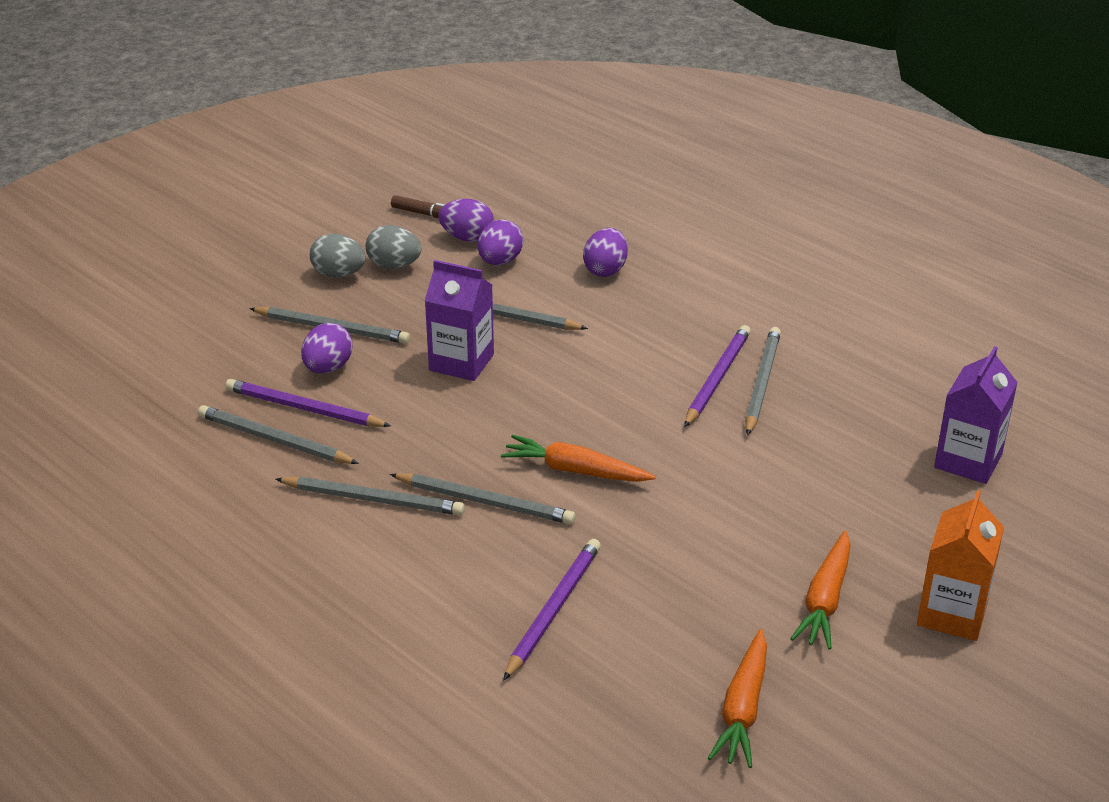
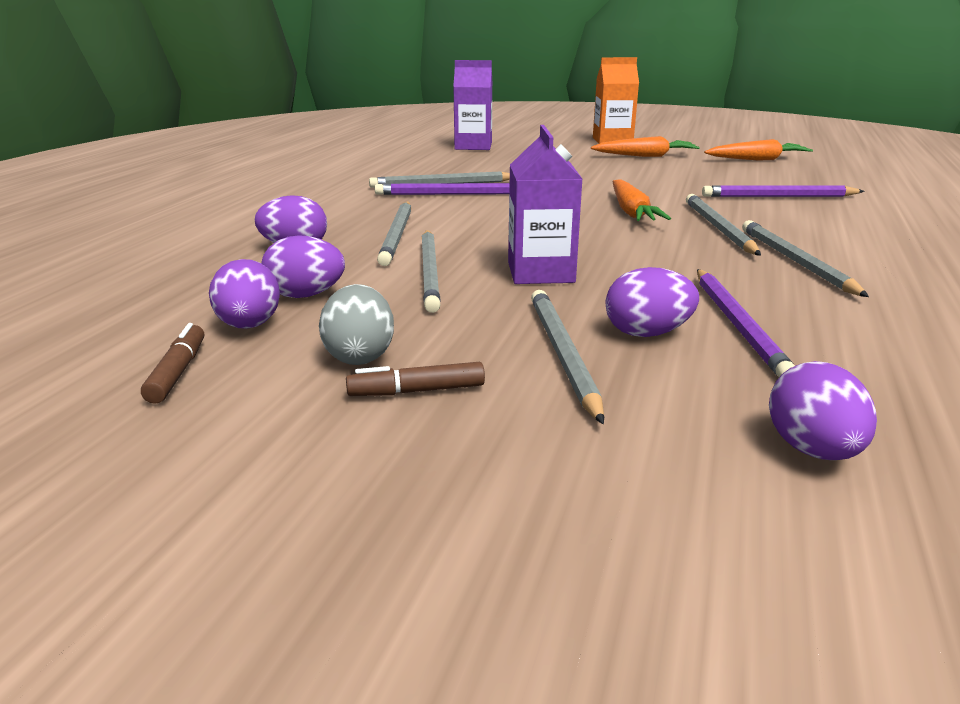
camera: 115 degrees left, 10 degrees down
(177, 364) = (812, 450): none -> purple egg
(274, 440) = (813, 324): grey pencil -> grey pencil (397, 235)
(339, 274) = (416, 391): grey egg -> brown marker

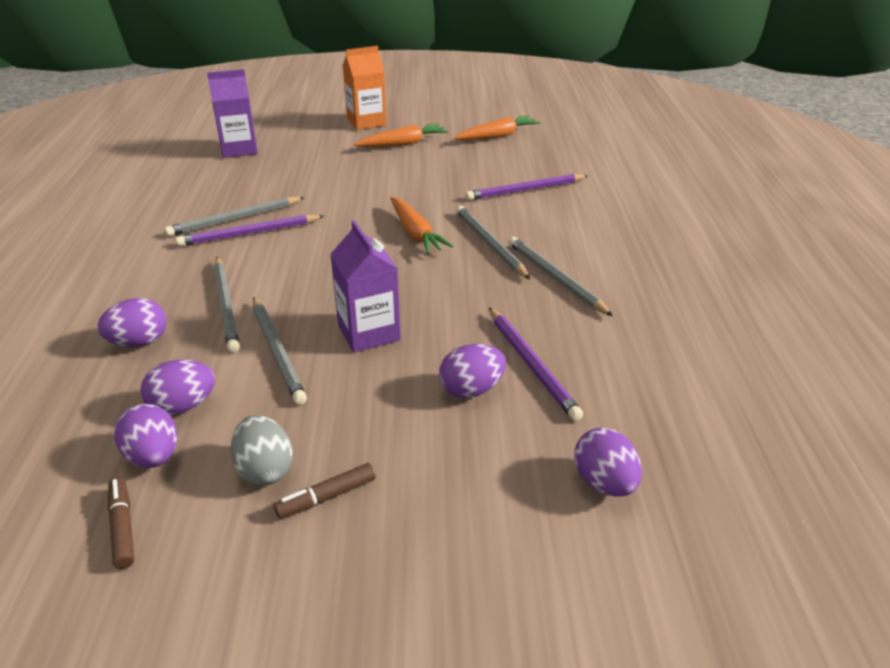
camera: 20 degrees left, 10 degrees up
(562, 354) = (418, 429): grey pencil -> none

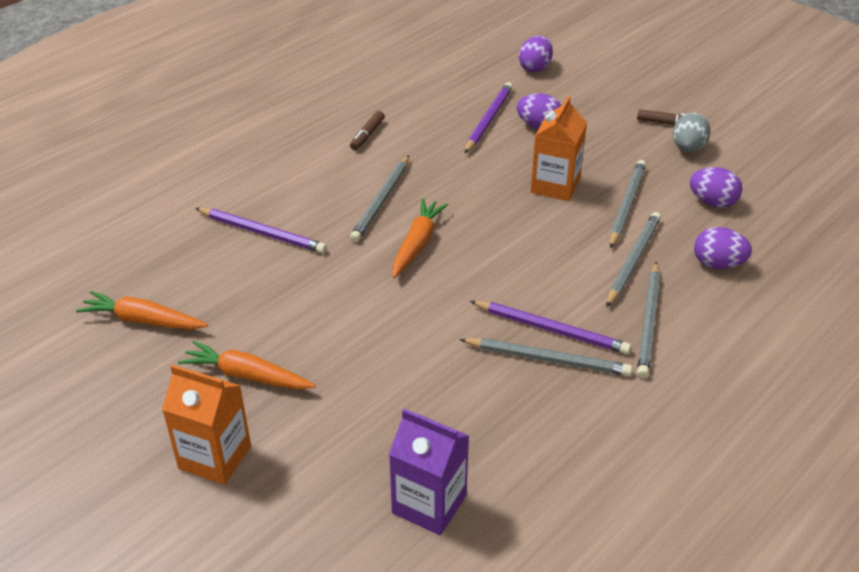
camera: 135 degrees left, 5 degrees up
(123, 527) = (777, 160): brown marker -> brown marker (367, 135)
(153, 456) = (745, 184): purple egg -> none
(369, 332) = (555, 186): purple carton -> orange carton
(555, 278) = (387, 153): grey pencil -> grey pencil (649, 322)

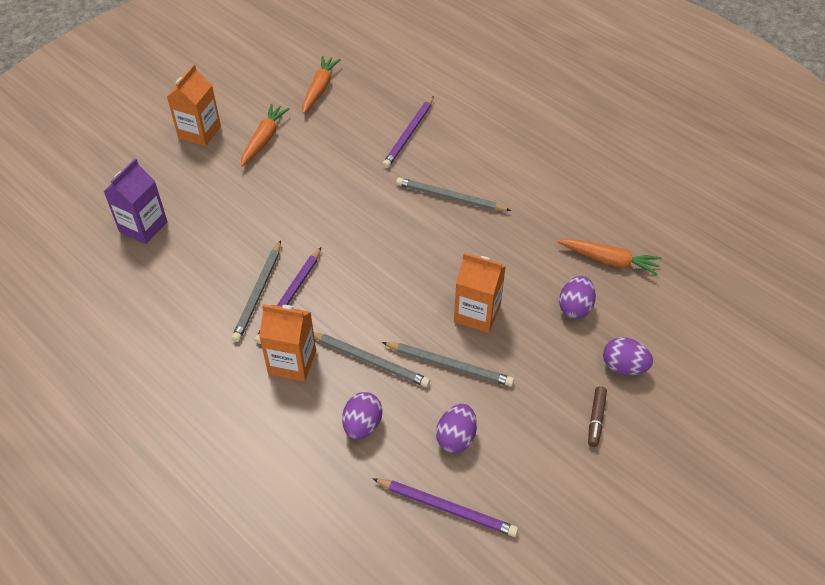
camera: 90 degrees right, 10 degrees up
(367, 135) = (544, 186): brown marker -> none
(417, 244) = (395, 219): orange carrot -> orange carrot (609, 260)
(488, 120) = (581, 269): purple pencil -> purple pencil (446, 508)
(535, 68) = (688, 311): purple egg -> purple egg (623, 367)
(649, 322) = (292, 362): grey pencil -> orange carton
(688, 148) = (550, 432): grey egg -> none

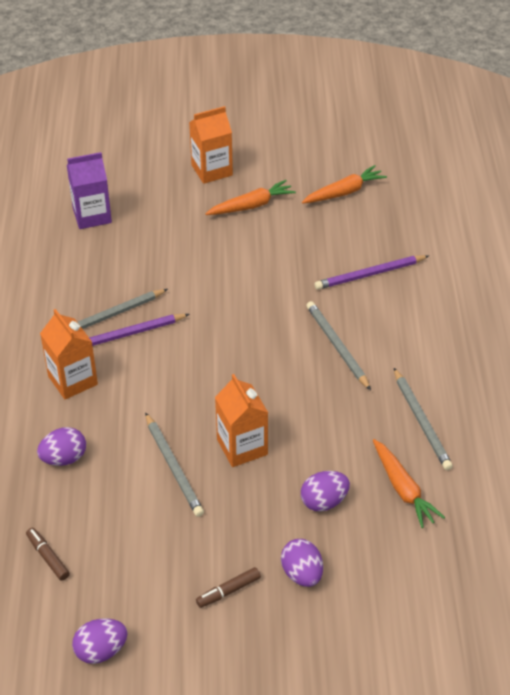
camera: 45 degrees right, 5 degrees down
(370, 360) = (124, 420): grey pencil -> grey pencil (421, 421)
(446, 508) = (48, 557): purple pencil -> brown marker
(456, 438) = (113, 518): purple egg -> purple egg (101, 651)

